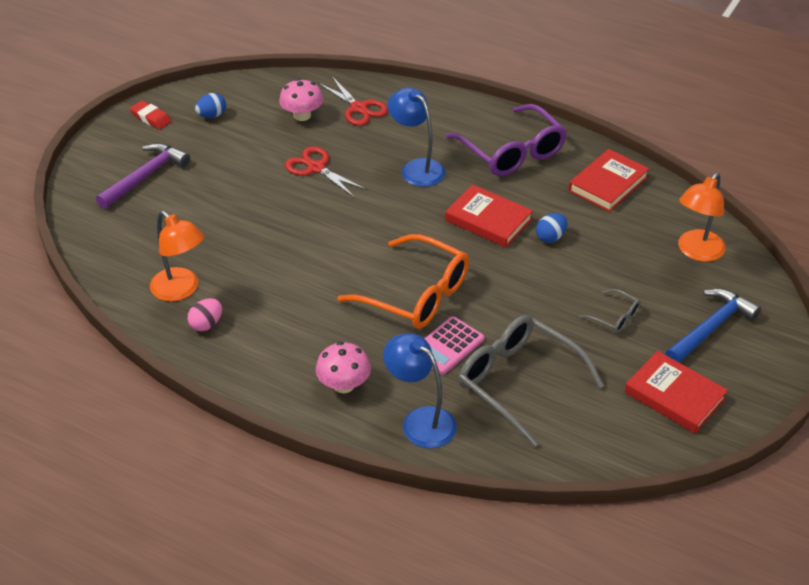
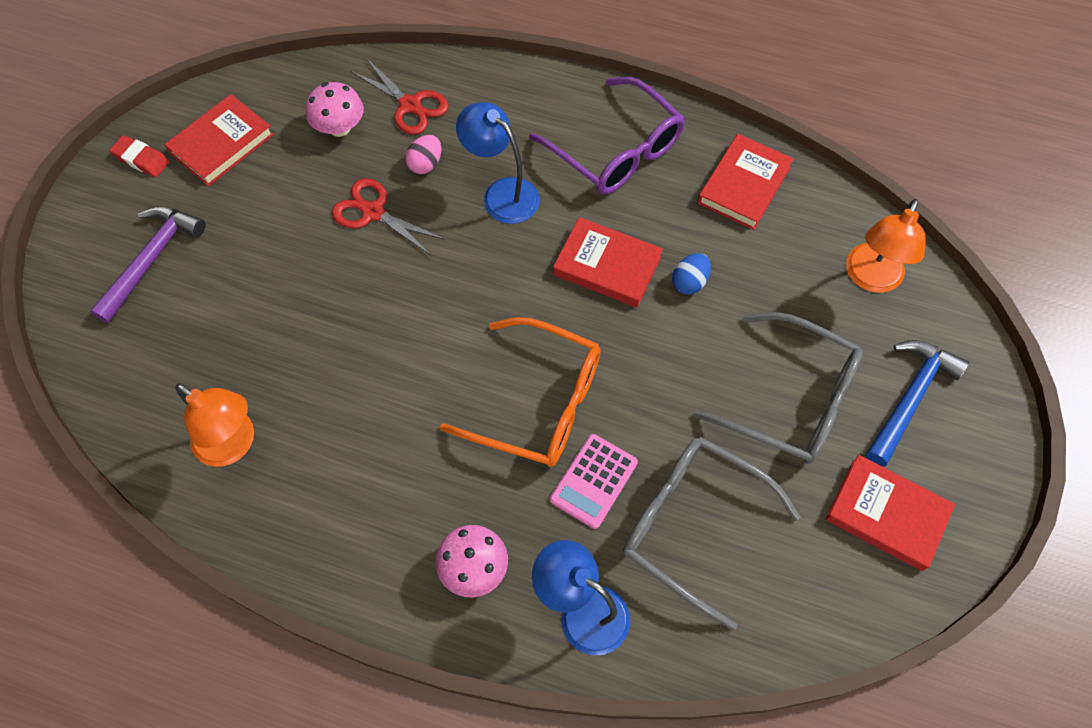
camera: 10 degrees left, 20 degrees up
(206, 324) = (277, 497): pink egg -> pink egg (425, 164)
(212, 115) = (221, 144): blue egg -> red book
(615, 317) = (791, 399): grey glasses -> grey glasses, size x2.22

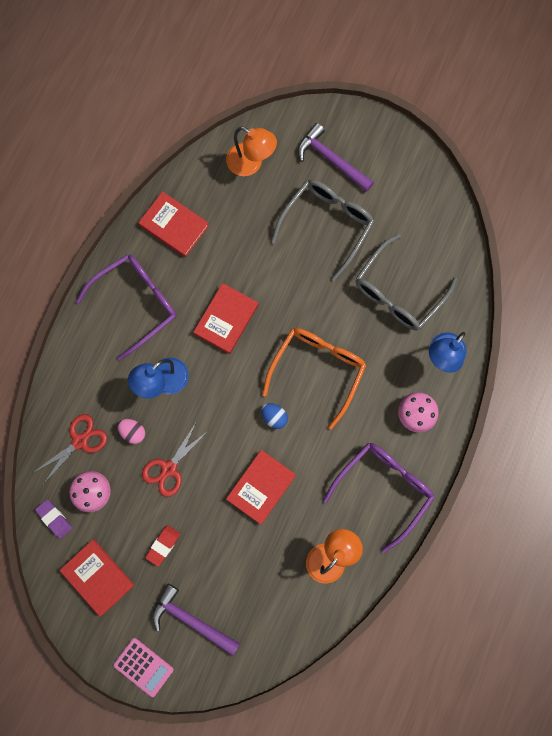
camera: 85 degrees left, 15 degrees up
(141, 159) = (105, 635): red eraser -> red eraser (163, 545)
(303, 89) = (54, 519): none -> purple eraser
(342, 522) = (384, 488): none -> purple glasses
(594, 481) = (369, 343): pink calculator -> pink calculator (143, 667)
(689, 282) = (243, 271): blue egg -> blue egg (274, 417)
(886, 514) = (399, 188): red book -> red book (261, 487)
(910, 398) = (331, 160): blue hammer -> purple hammer

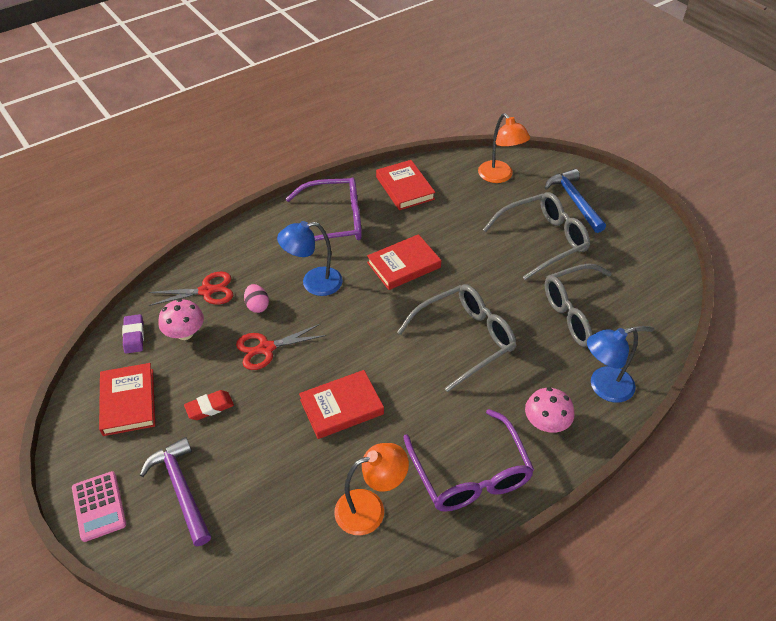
camera: 30 degrees right, 30 degrees down
(274, 417) = (396, 356): blue egg -> none
(317, 370) = (465, 339): orange glasses -> grey glasses
(331, 160) = (574, 201): purple hammer -> blue hammer
(384, 488) = (470, 474): purple glasses -> purple glasses turned 90 degrees clockwise

